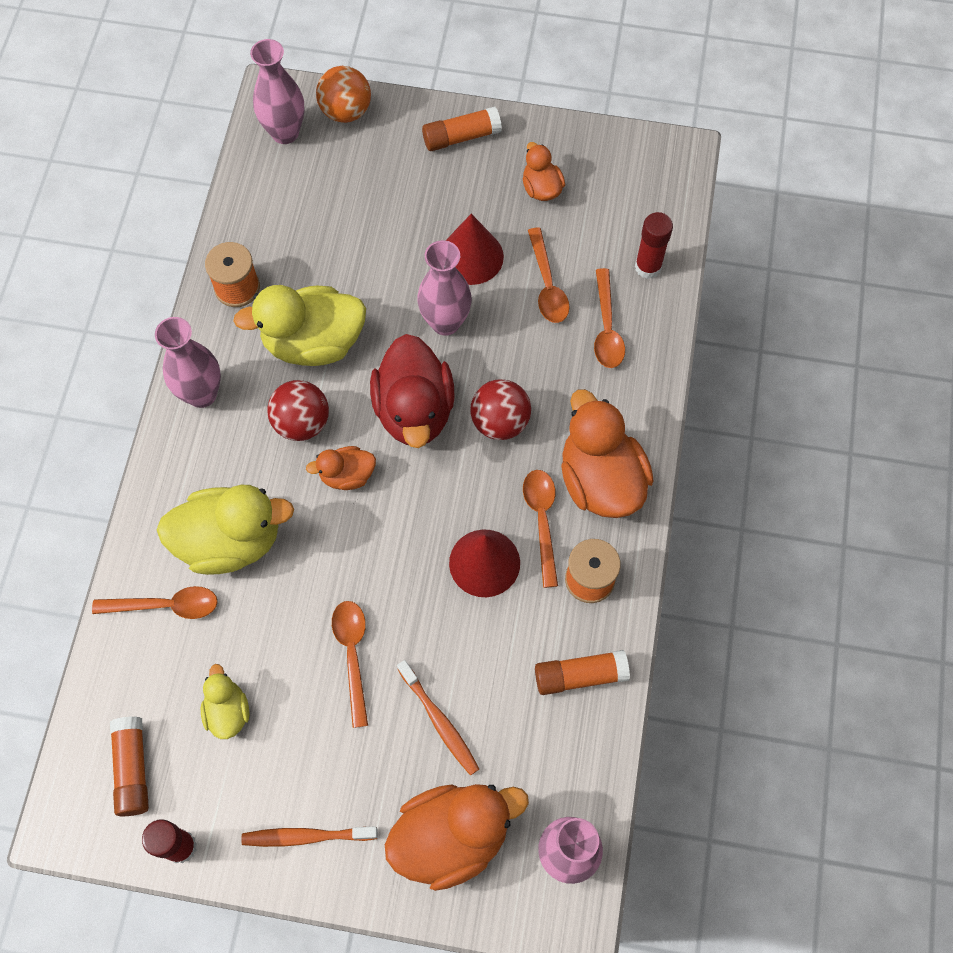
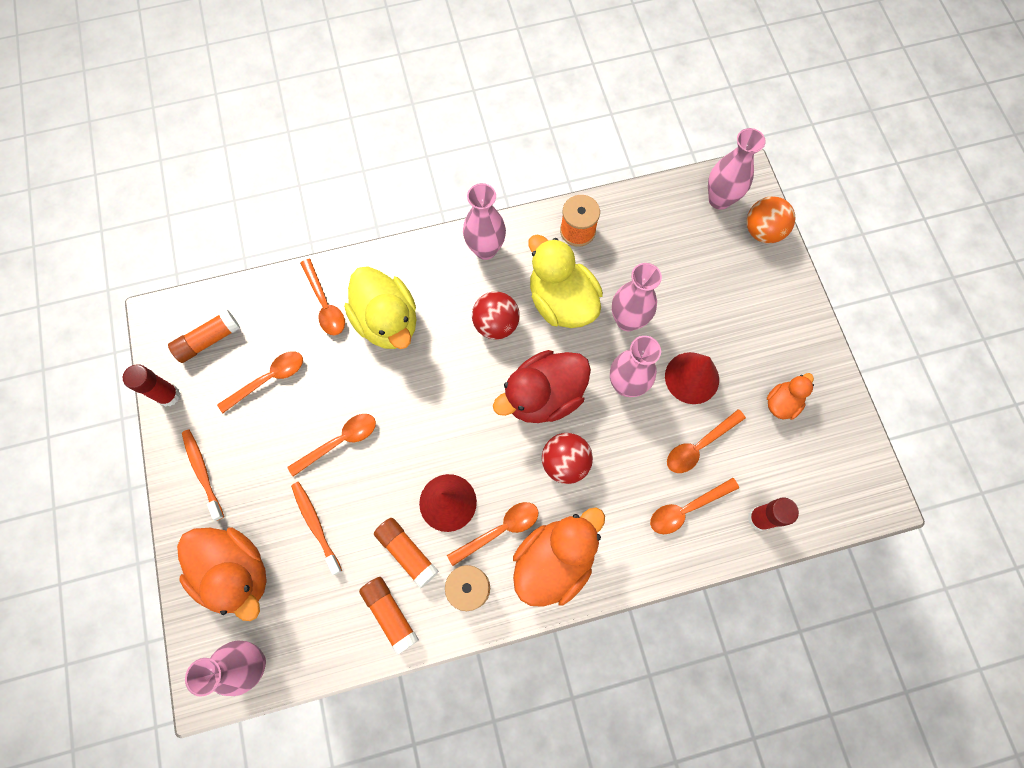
camera: 65 degrees right, 5 degrees up
(228, 711) = (268, 379): yellow duck -> orange spoon
(347, 475) = (470, 374): orange duck -> none
(373, 287) = (627, 320): none -> pink vase
(439, 721) = (315, 525): orange toothbrush -> orange toothbrush turned 120 degrees clockwise
(461, 137) = (791, 322): orange glue stick -> orange glue stick (407, 552)

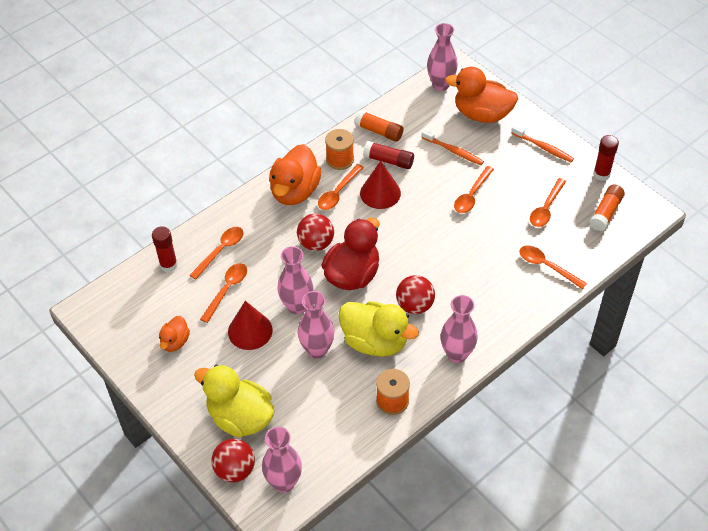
camera: 155 degrees right, 20 degrees down
(387, 321) = (494, 274): yellow duck -> yellow duck (240, 417)
(407, 552) = (388, 160): orange glue stick -> red glue stick
(762, 231) = (235, 470): orange ball -> red ball

